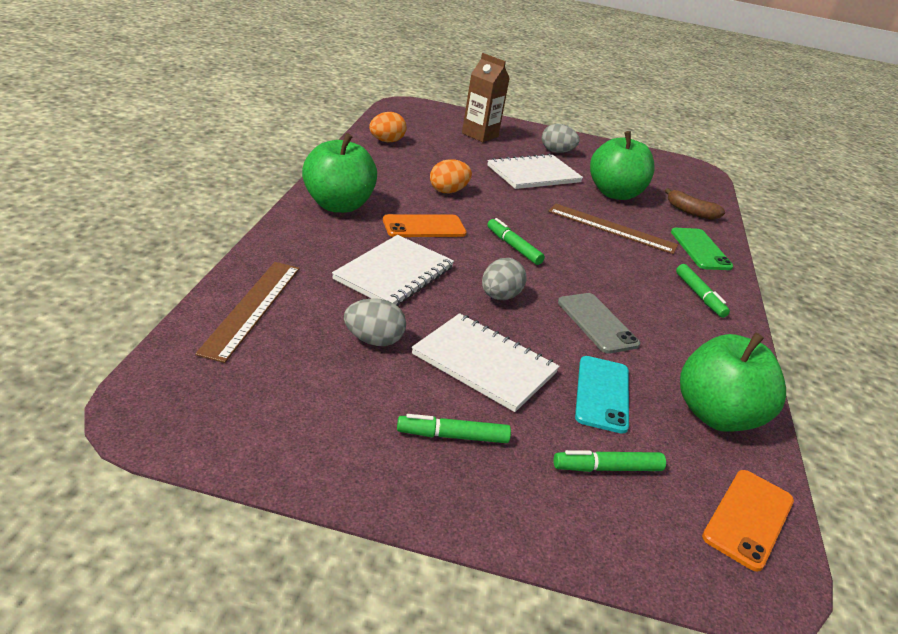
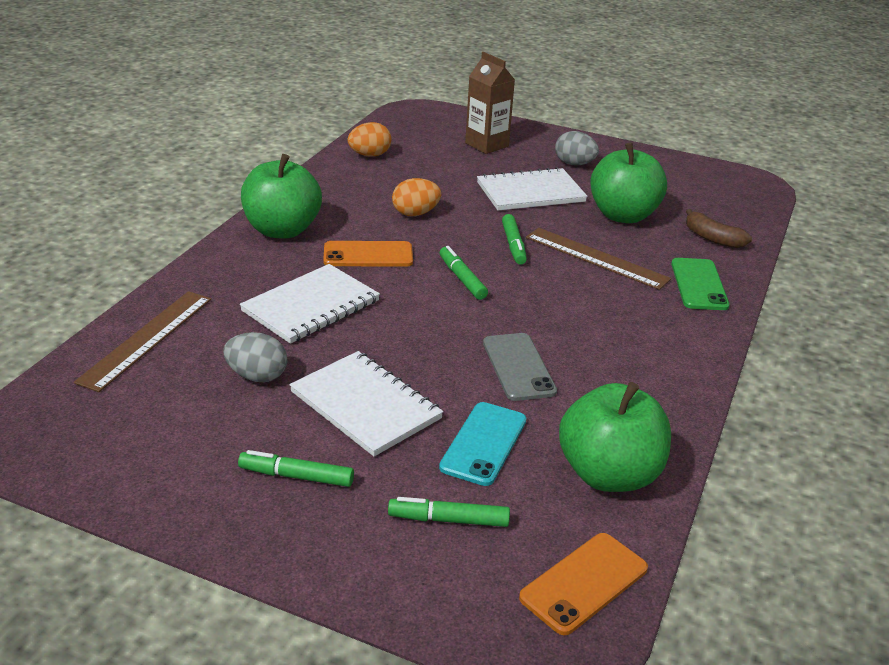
camera: 15 degrees right, 0 degrees up
(499, 297) = (418, 334): grey egg -> none
(699, 295) = (665, 340): green marker -> green marker (513, 245)

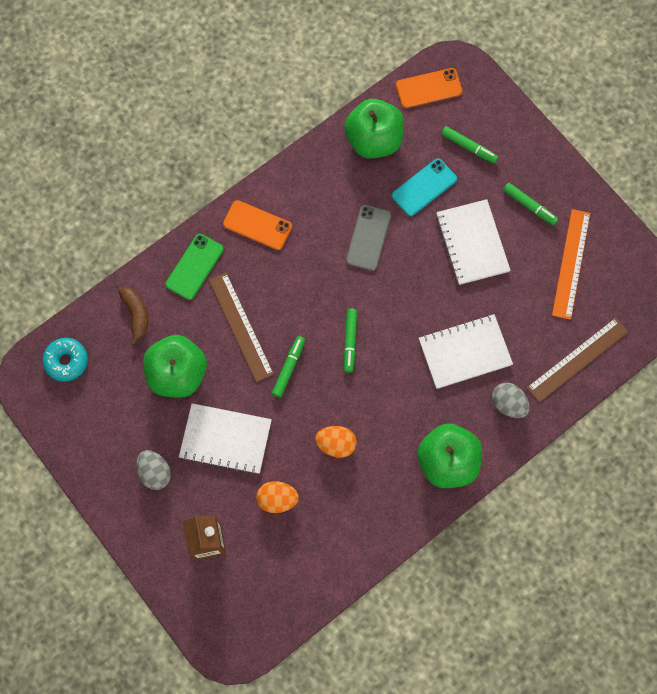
camera: 150 degrees left, 40 degrees up
(193, 429) = (571, 264): none -> orange ruler
(257, 376) = (523, 294): grey egg -> grey egg (508, 404)
(368, 255) = (400, 399): orange phone -> orange phone (257, 225)
(369, 155) = (323, 564): orange egg -> orange egg (277, 499)
(735, 197) = (66, 361): none -> turquoise donut

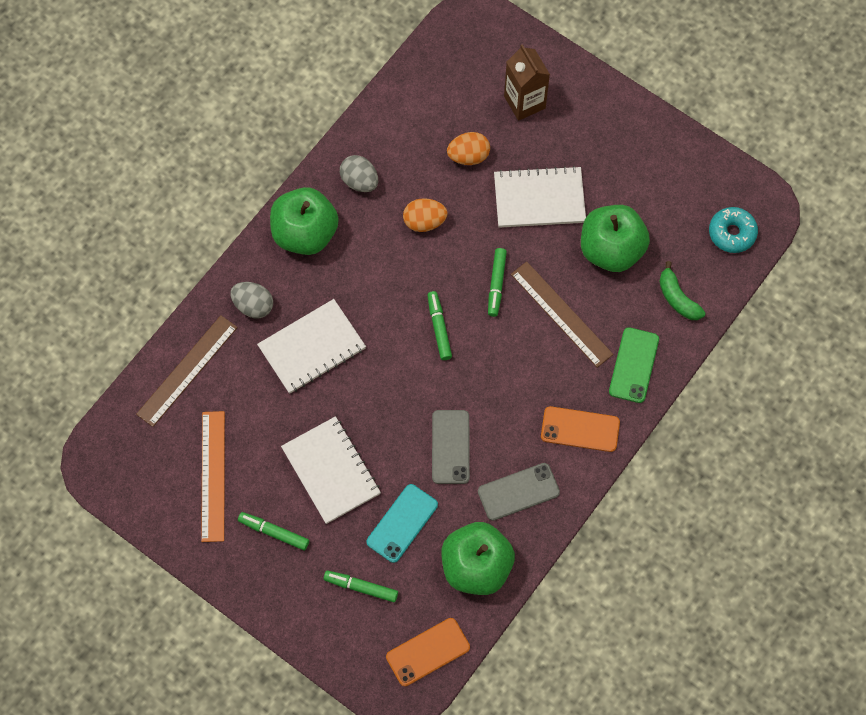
camera: 165 degrees right, 5 degrees down
(136, 315) = (677, 298): brown banana -> green banana
(155, 472) = (599, 150): grey egg -> grey egg (359, 181)
(323, 188) = (518, 491): none -> grey phone

